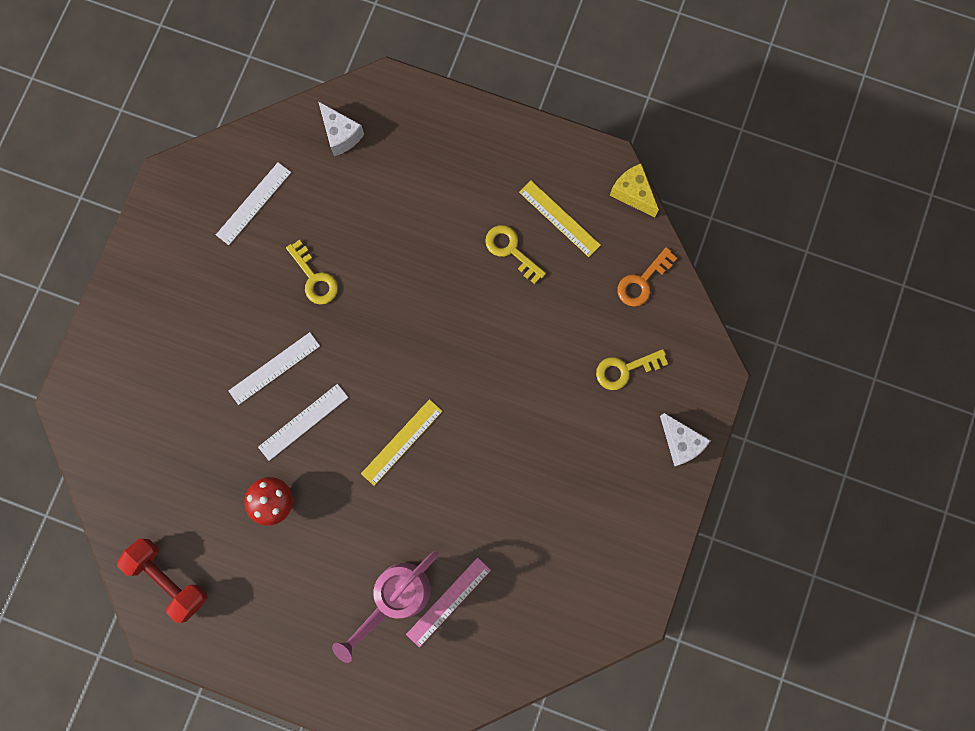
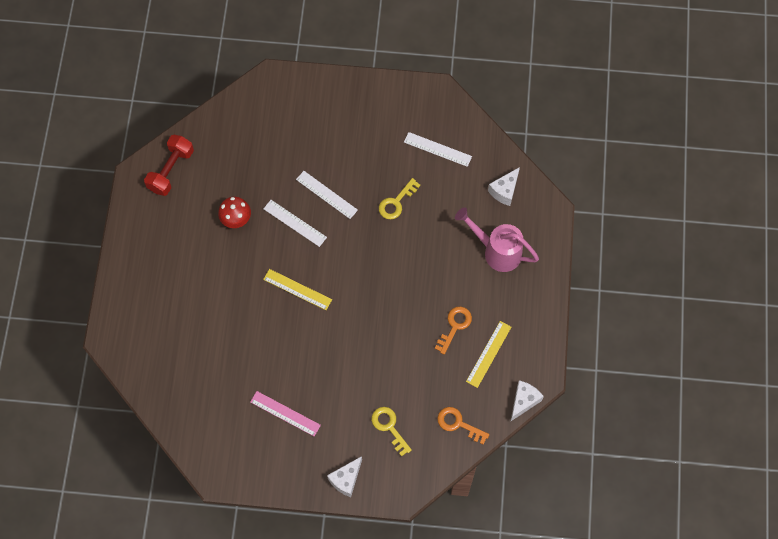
camera: 75 degrees right, 10 degrees down
(396, 597) = (191, 314): pink watering can -> pink watering can (497, 251)
(448, 602) = (196, 348): pink ruler -> pink ruler (285, 413)
(511, 250) = (454, 326): yellow key -> orange key
(633, 193) = (523, 401): yellow cheese -> white cheese

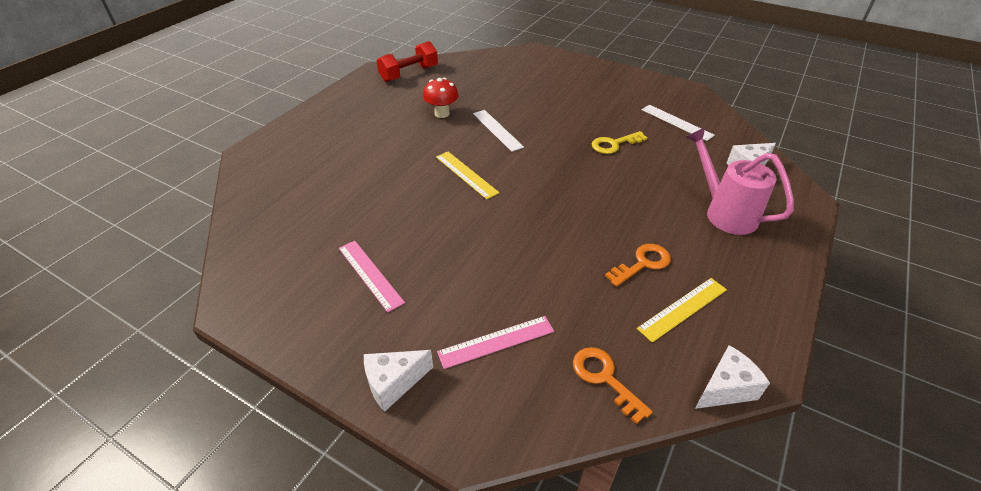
camera: 25 degrees right, 25 degrees down
(326, 194) = (542, 121): white ruler -> none
(389, 427) = (496, 342): yellow key -> pink ruler

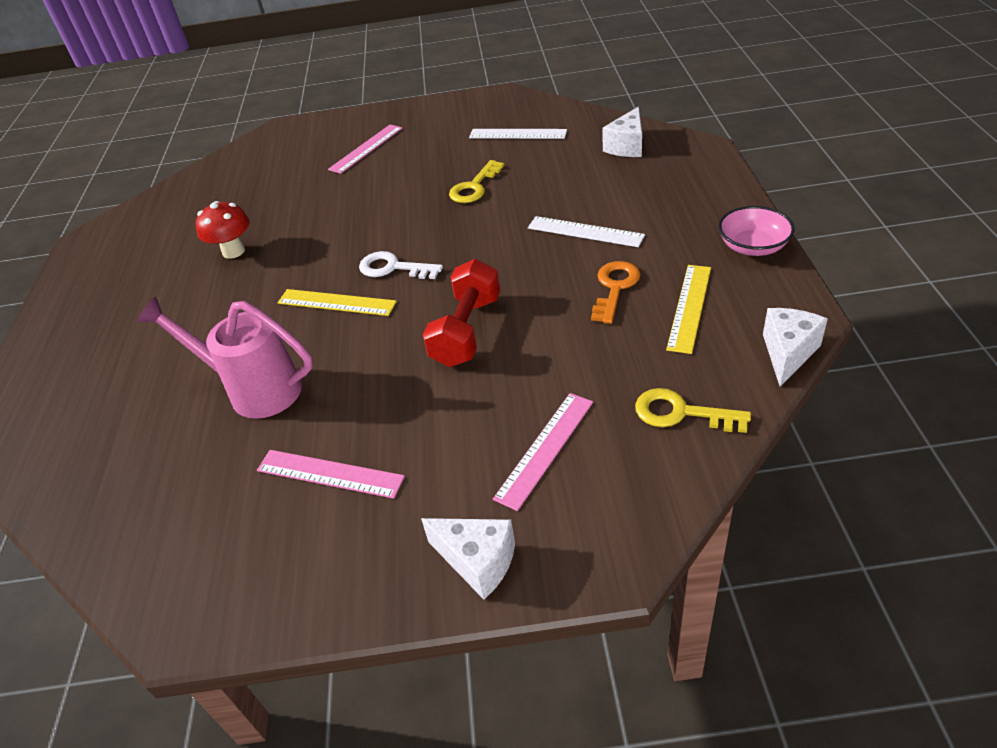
camera: 30 degrees left, 0 degrees up
(394, 383) = (477, 562): white cheese -> white cheese turned 90 degrees counterclockwise
(409, 74) = (137, 226): red dumbbell -> red dumbbell (466, 331)
(497, 130) = (325, 236): white ruler -> white ruler (585, 232)
(517, 171) = (393, 268): none -> white key
(571, 86) = (366, 148): none -> pink ruler
(604, 378) = (681, 413): orange key -> yellow key
(724, 212) = (644, 198): pink watering can -> pink watering can (255, 389)
(776, 293) = (753, 246): none -> pink bowl

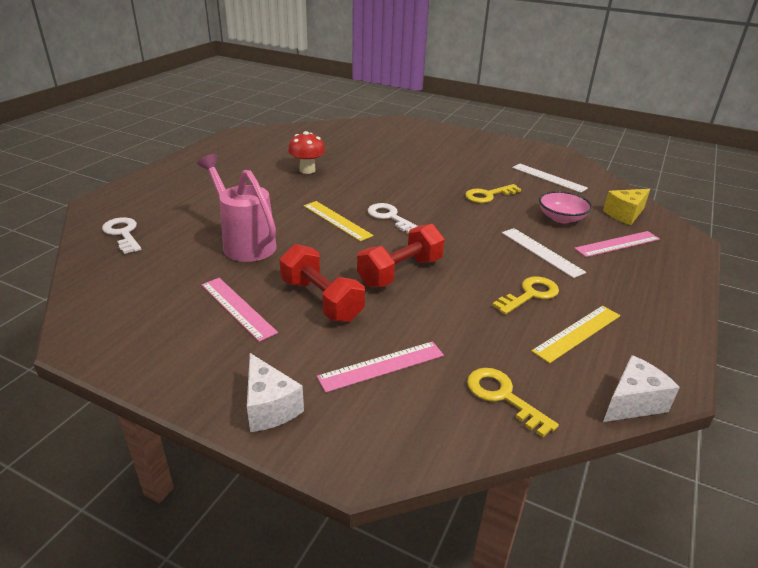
camera: 25 degrees right, 10 degrees down
(77, 461) = (123, 233): none -> white key
(366, 148) = (439, 149): pink ruler -> pink ruler (617, 244)
(414, 411) = (321, 300): none -> red dumbbell
(614, 288) = (530, 294): orange key -> yellow key
(626, 146) = (625, 215): white cheese -> yellow cheese
(753, 246) = (670, 318): pink bowl -> pink bowl (561, 218)

